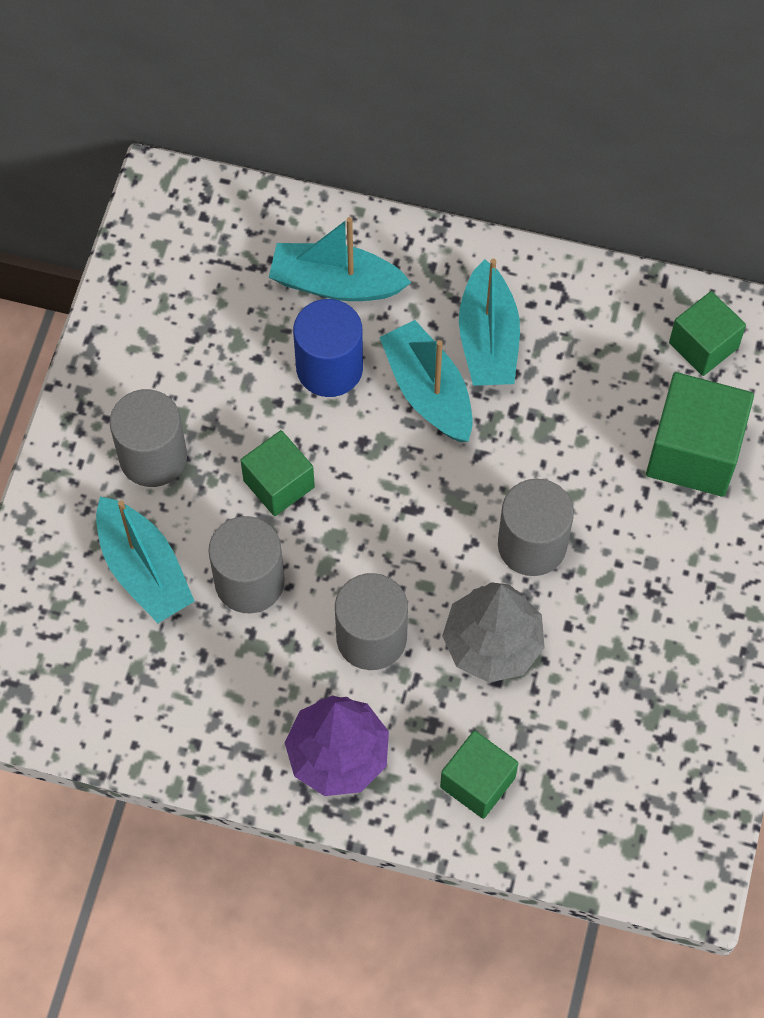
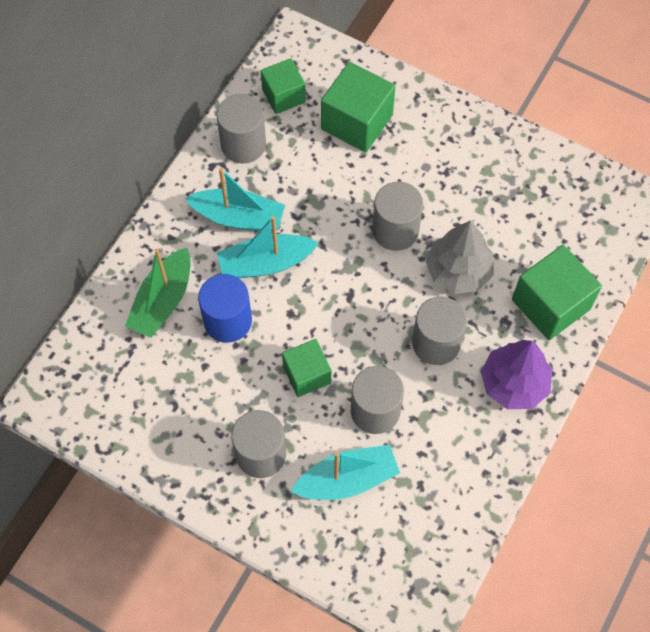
camera: 75 degrees left, 0 degrees up
(336, 283) = (163, 301): turquoise boat -> green boat
(477, 782) = (551, 304): green cube -> green cube, size x1.57
(605, 315) = (243, 144): none -> grey cylinder

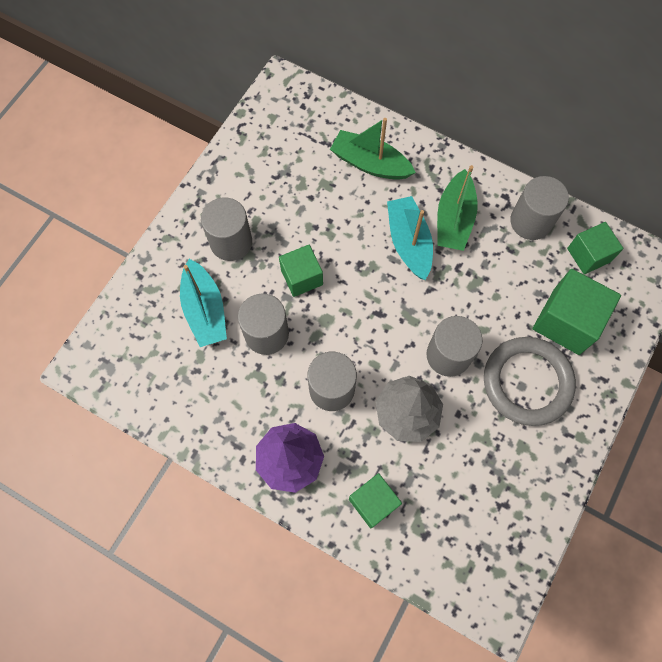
camera: 90 degrees right, 5 degrees up
(227, 321) = (352, 213): blue cylinder -> none
(238, 217) = (454, 219): turquoise boat -> green boat
(422, 161) = (527, 382): none -> grey ring
(551, 304) = (373, 502): green cube -> green cube, size x0.64

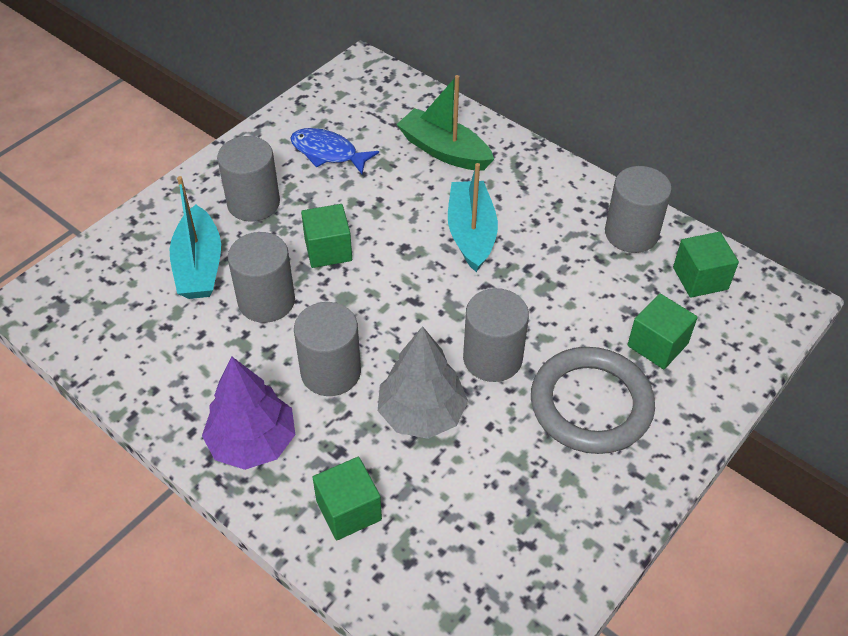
camera: 10 degrees right, 20 degrees down
(277, 181) = (328, 153): none -> blue fish
(454, 219) = (534, 218): green boat -> none
(566, 321) = (657, 345): green cube -> green cube, size x0.64

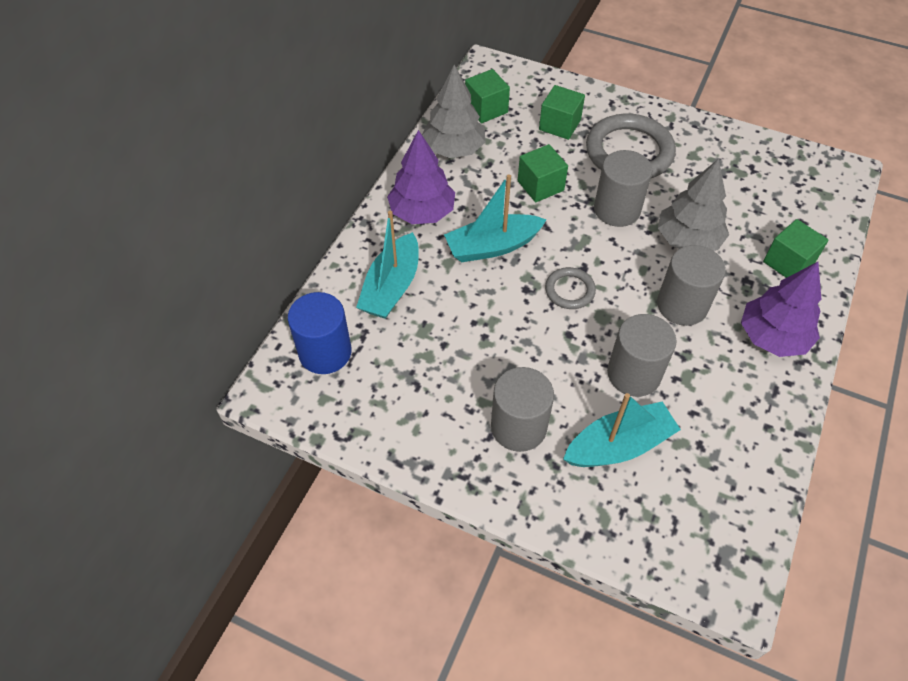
camera: 105 degrees left, 5 degrees up
(328, 153) = (424, 383): blue fish -> none
(328, 250) = (554, 344): green cube -> green cube (540, 186)
(387, 100) = (325, 352): none -> blue cylinder
(389, 280) = (569, 290): none -> grey ring
(444, 151) = (391, 287): green boat -> turquoise boat
(537, 189) = (422, 212): none -> purple tree
(631, 233) = (454, 149): grey cylinder -> grey tree

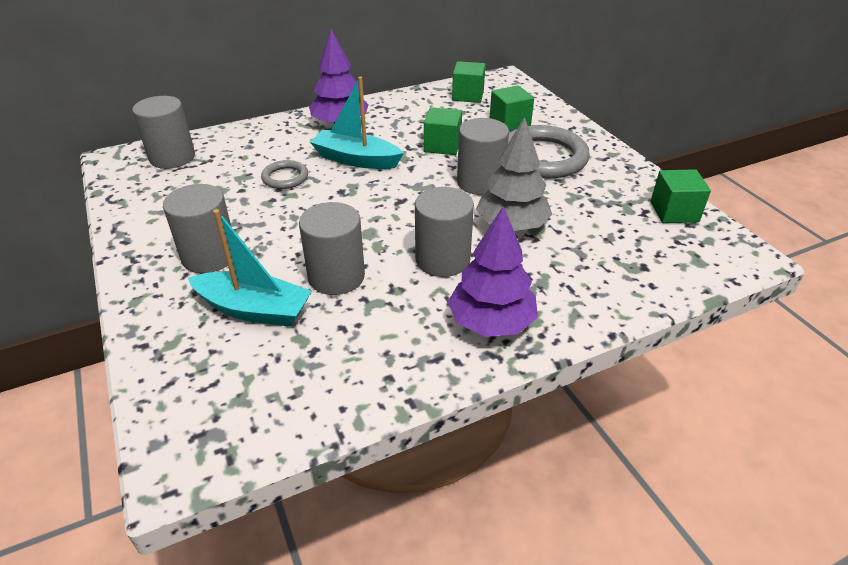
camera: 40 degrees right, 15 degrees down
(325, 352) = (172, 157): blue cylinder -> grey cylinder
(391, 287) = (260, 148): turquoise boat -> none
(454, 149) = (412, 105): grey tree -> none
(569, 290) = (369, 206): grey ring -> grey ring (285, 177)
(788, 262) = (586, 284): green cube -> green cube (674, 212)

